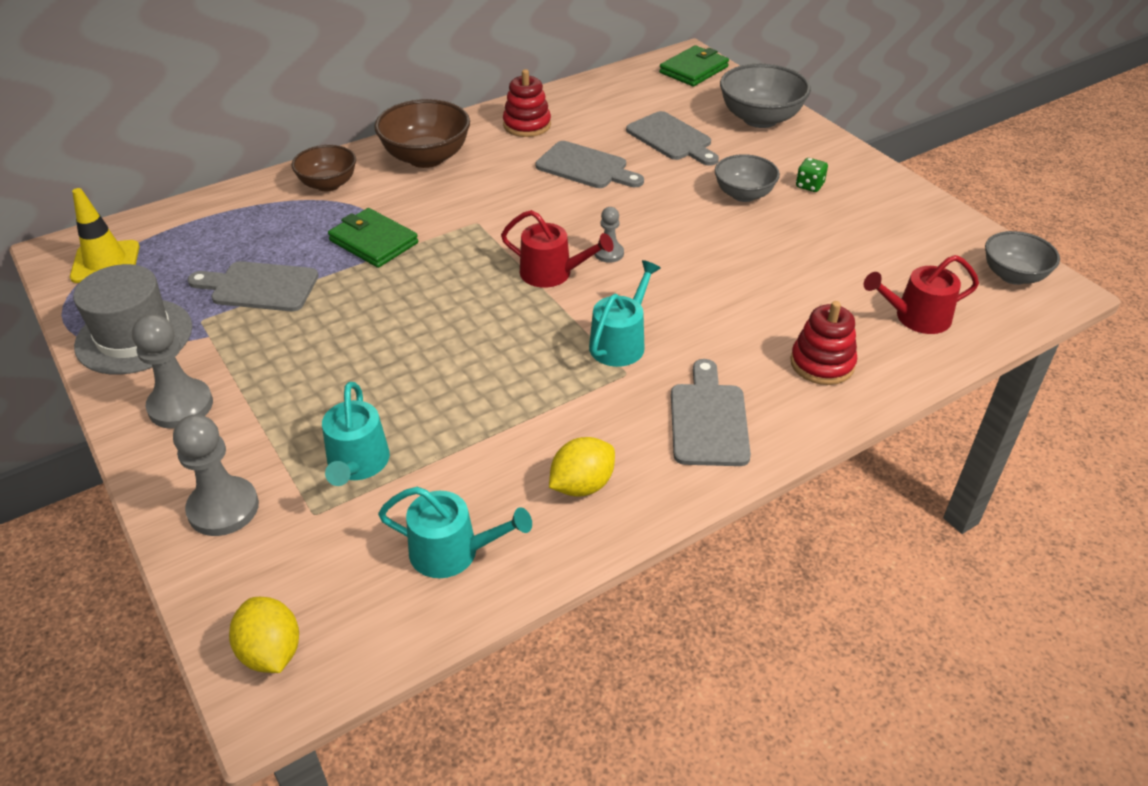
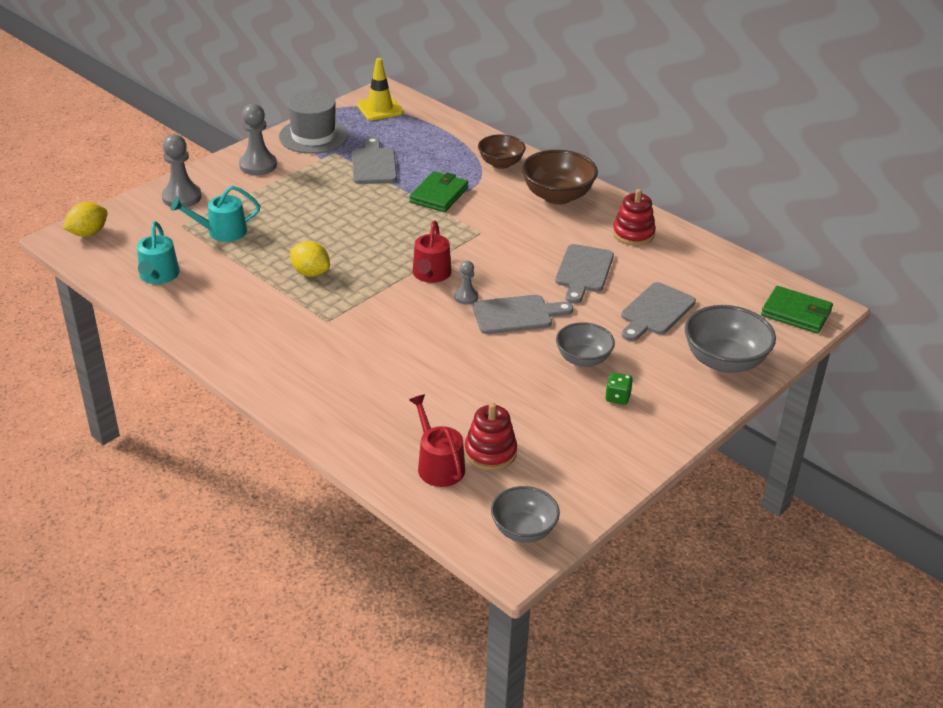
camera: 75 degrees right, 5 degrees down
(582, 485) = (217, 314): yellow lemon -> yellow lemon (310, 273)
(620, 342) = (360, 314): turquoise watering can -> none
(708, 420) = (287, 361): grey cutting board -> grey cutting board (517, 315)
(822, 363) = (363, 413): red stacking toy -> red stacking toy (490, 452)

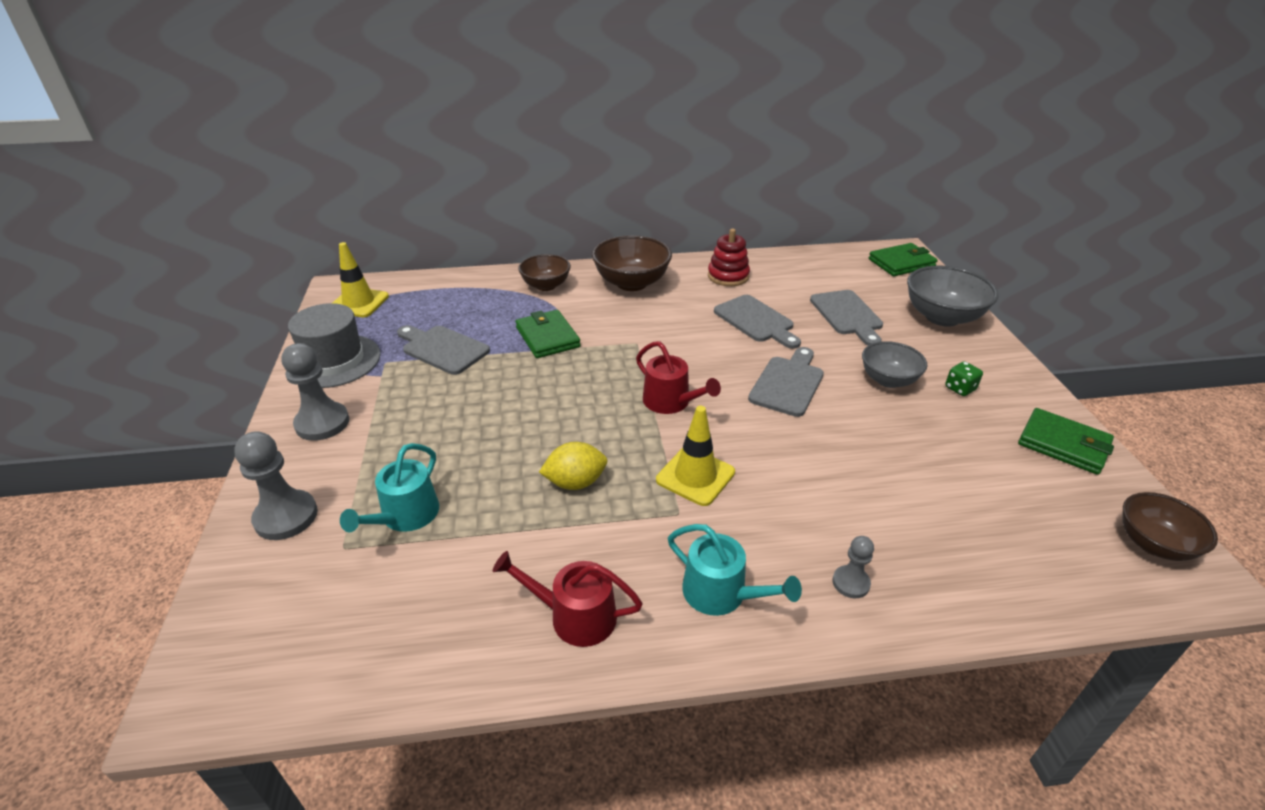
camera: 50 degrees left, 0 degrees up
(88, 233) = (220, 660): yellow lemon -> none
(158, 276) = (420, 628): turquoise watering can -> turquoise watering can (721, 593)
(367, 313) = (695, 476): none -> yellow traffic cone
(438, 465) = (1011, 554): red watering can -> red watering can (575, 616)
(466, 297) = (731, 399): grey pawn -> grey pawn (851, 583)
(490, 452) = (1006, 505): red stacking toy -> none
(523, 530) = (1153, 544): grey bowl -> brown bowl
(602, 466) = (1063, 444): none -> green wallet

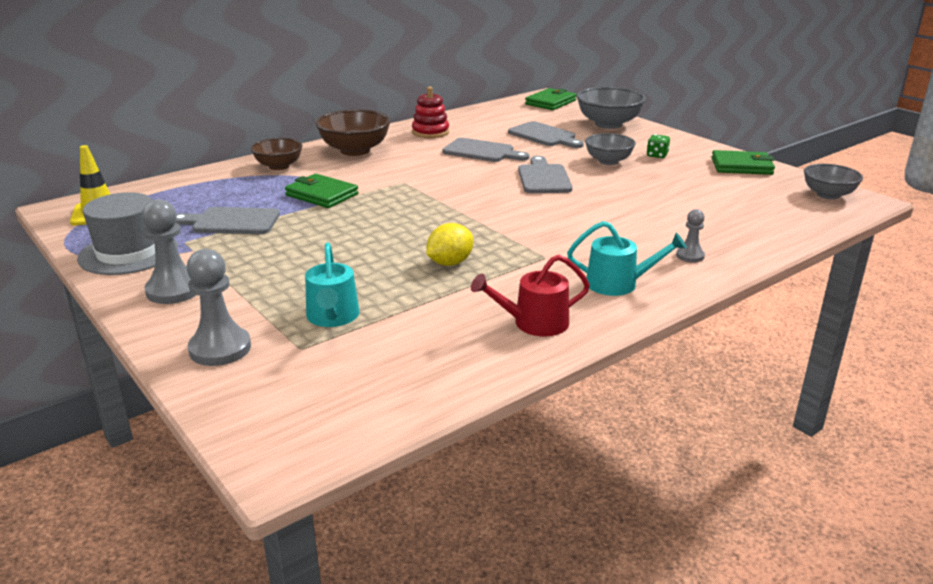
camera: 30 degrees left, 10 degrees down
(671, 402) = (470, 206): red watering can -> none
(695, 476) = (534, 237): yellow traffic cone -> none
(1153, 544) = (828, 195): brown bowl -> grey bowl

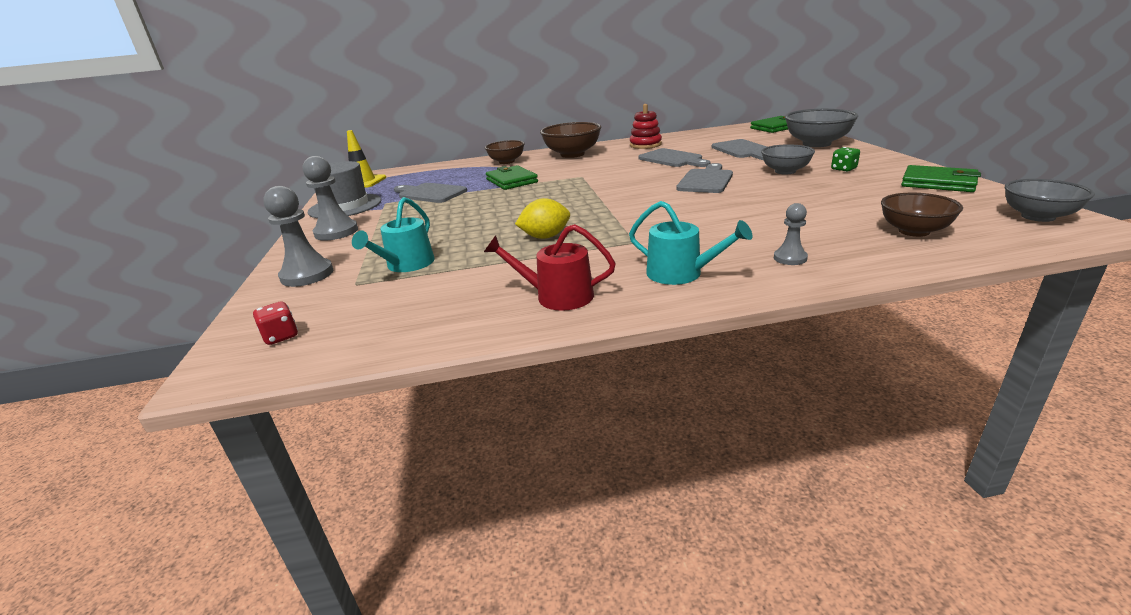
camera: 30 degrees right, 0 degrees up
(297, 417) = (281, 336): none -> red dice
(758, 218) = (913, 231): none -> brown bowl

